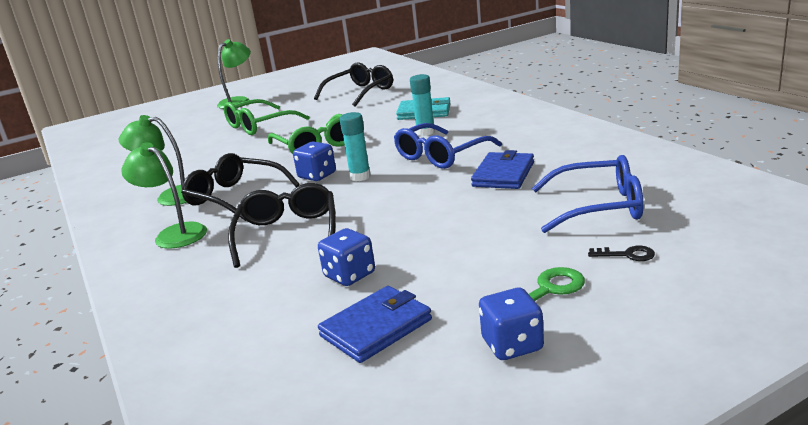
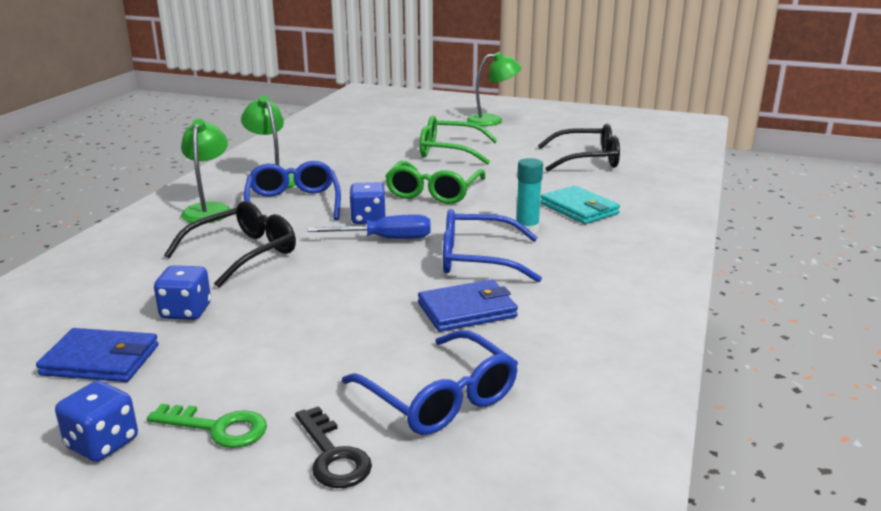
camera: 45 degrees right, 0 degrees up
(236, 197) = (293, 204): black glasses -> blue glasses
(360, 177) = (385, 239): turquoise glue stick -> blue screwdriver
(627, 255) = (333, 455): black key -> black key, size x1.57

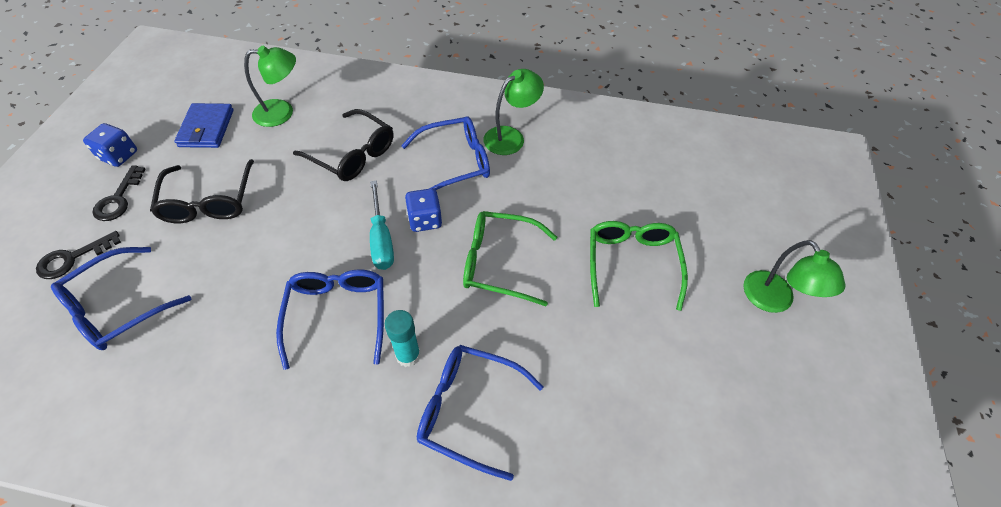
camera: 80 degrees right, 30 degrees up
(186, 311) = (262, 148): blue dice -> none
(209, 209) = (437, 114): green lamp -> green lamp (282, 112)
(218, 428) = (118, 199): green key -> black key
(385, 239) = (381, 239): blue screwdriver -> turquoise screwdriver
(467, 310) = (241, 314): blue wallet -> none
(579, 209) = (469, 410): turquoise wallet -> blue glasses
(586, 160) = (647, 424): black glasses -> black glasses (209, 201)

